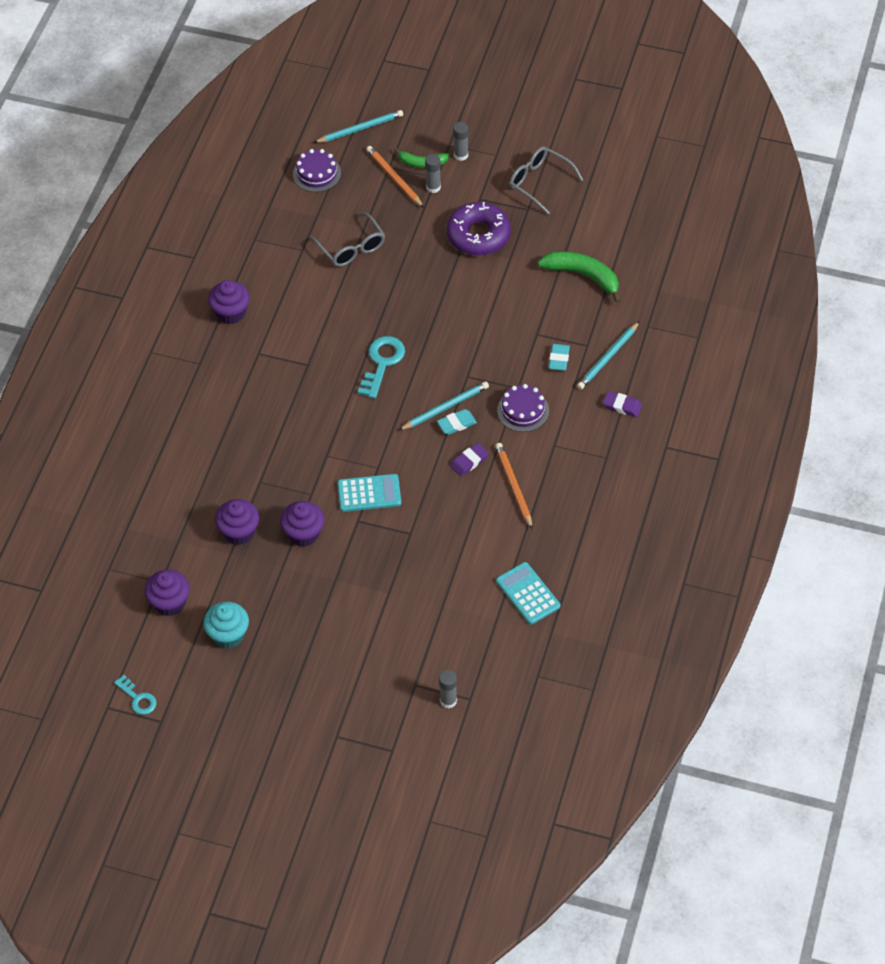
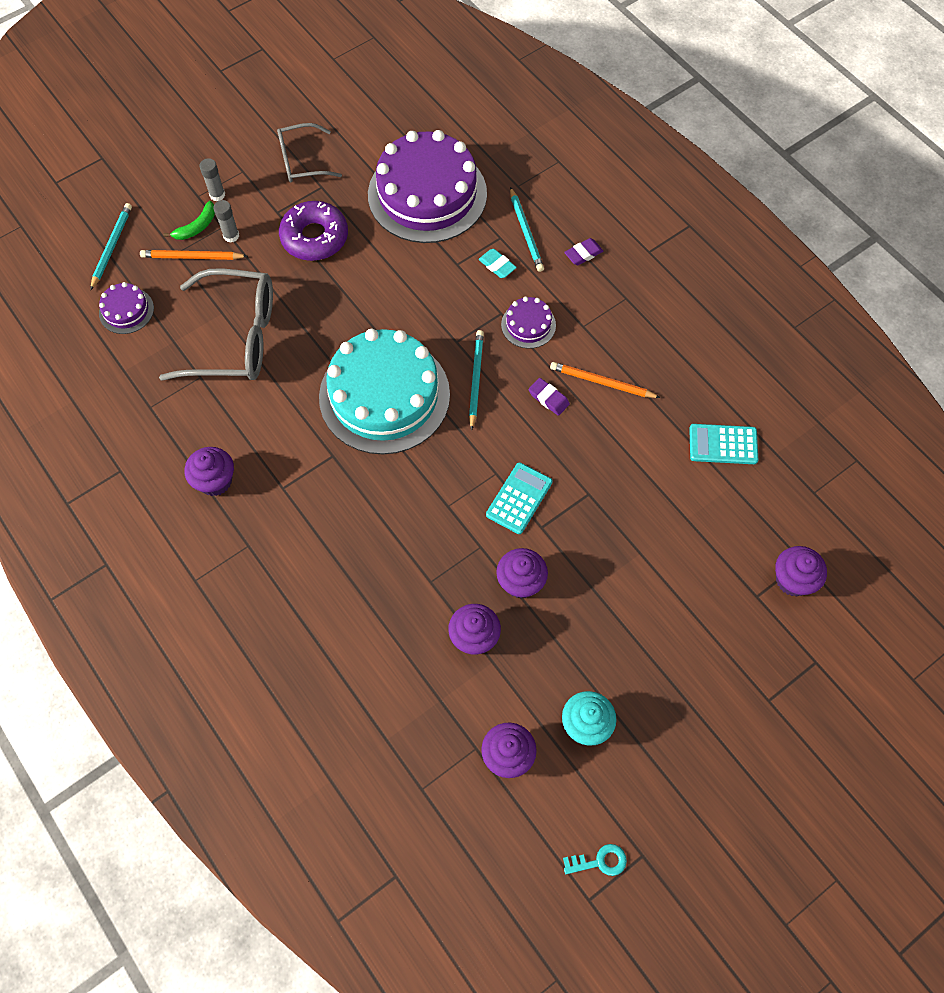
camera: 55 degrees left, 10 degrees up
(351, 248) = (236, 337): grey glasses -> grey glasses, size x1.71
(382, 363) = (384, 395): turquoise key -> turquoise cake
(448, 700) = (793, 580): grey glue stick -> purple cupcake
(456, 424) = (500, 382): turquoise eraser -> none
(469, 461) = (548, 398): purple eraser -> purple eraser turned 45 degrees counterclockwise
(583, 276) = (427, 194): green banana -> purple cake

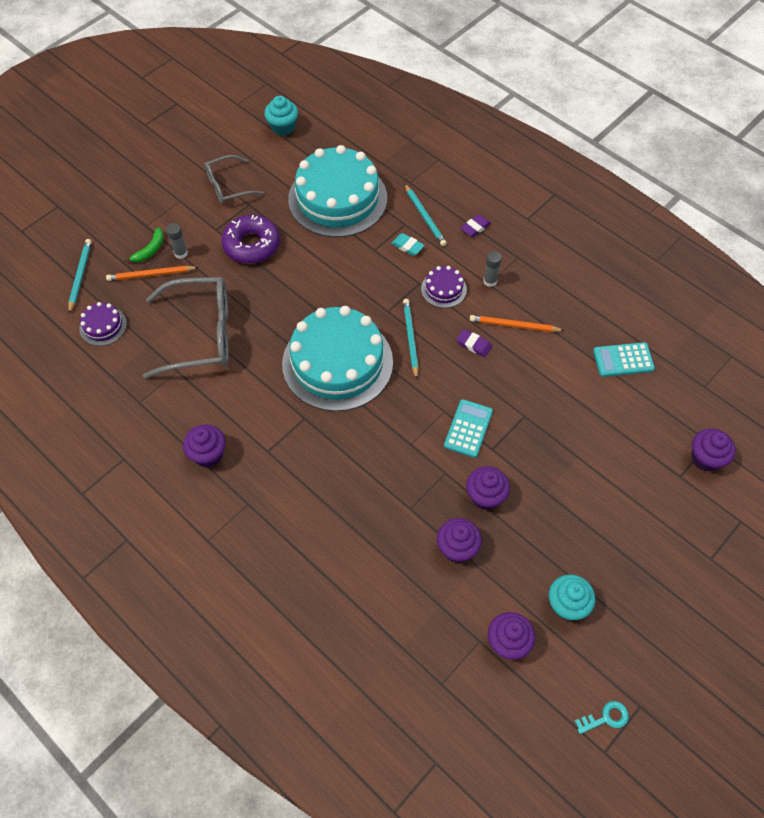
camera: 10 degrees left, 5 degrees down
(217, 195) = (162, 222): grey glue stick -> grey glue stick (490, 281)
(381, 96) = (283, 127): none -> turquoise cupcake
(427, 194) = (337, 198): purple cake -> turquoise cake

